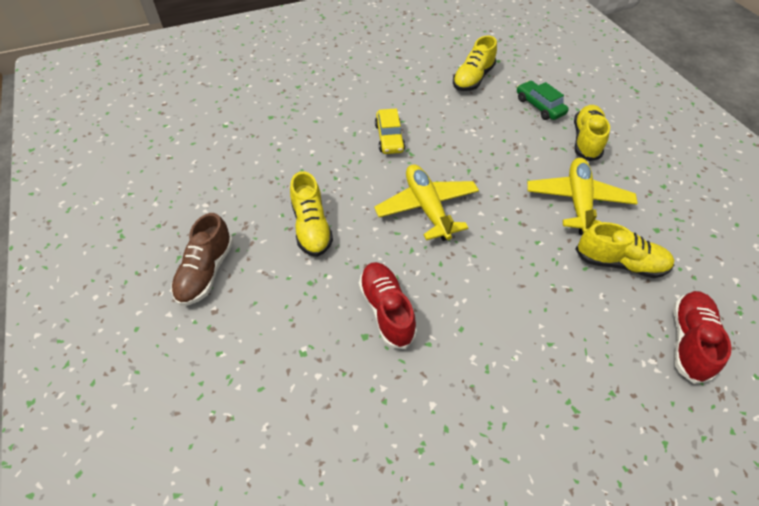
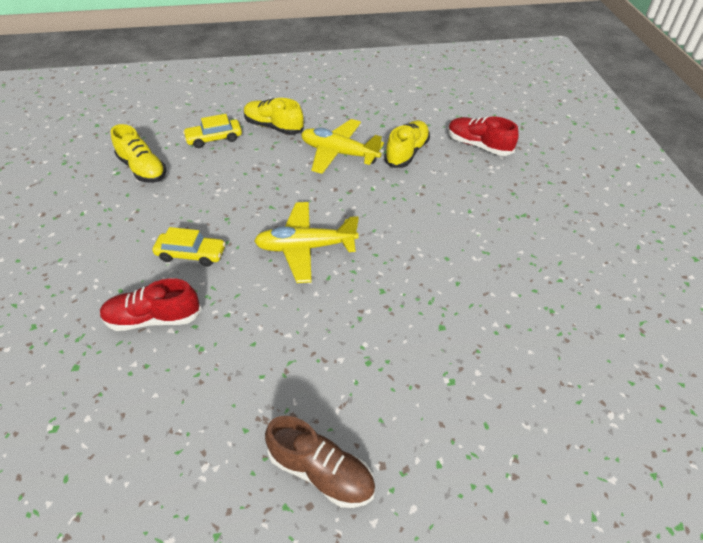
camera: 75 degrees left, 5 degrees down
(311, 227) = (293, 349): yellow shoe -> none
(386, 310) = (417, 304): red shoe -> red shoe (154, 318)
(539, 106) = (214, 139): green car -> yellow car

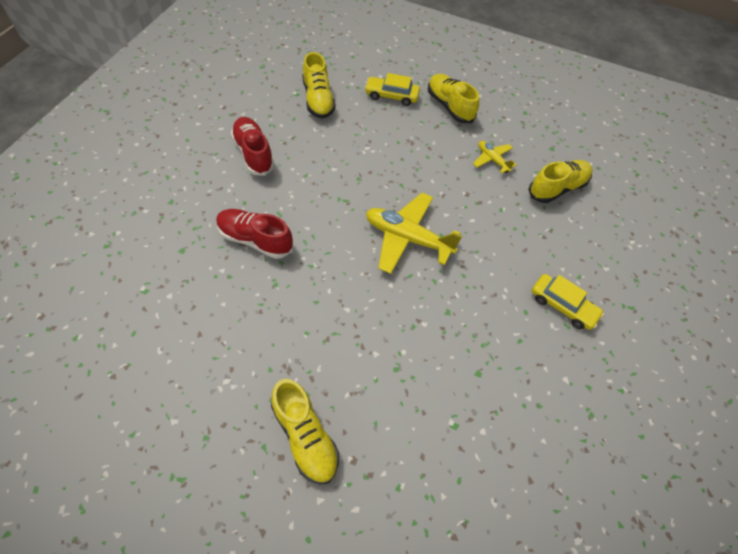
camera: 25 degrees right, 10 degrees up
(191, 254) = (313, 198): yellow car -> yellow car (562, 306)
(321, 471) = (305, 436): brown shoe -> yellow shoe
(339, 153) = (492, 160): yellow plane -> yellow plane, size x0.53
(478, 145) = (635, 213): red shoe -> red shoe (253, 153)

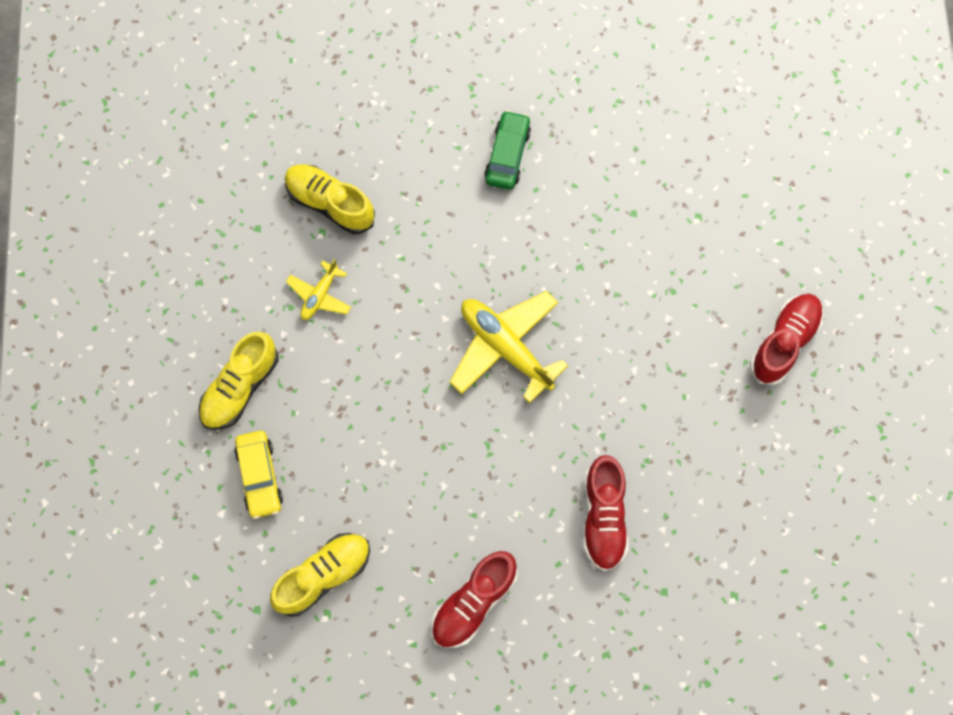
camera: 110 degrees left, 15 degrees up
(305, 436) = (784, 342): yellow shoe -> red shoe
(407, 238) = (505, 347): yellow plane -> yellow plane turned 135 degrees clockwise
(562, 306) = (507, 155): yellow car -> green car

